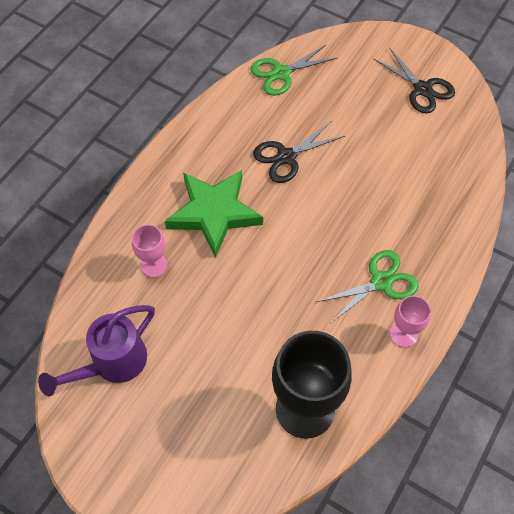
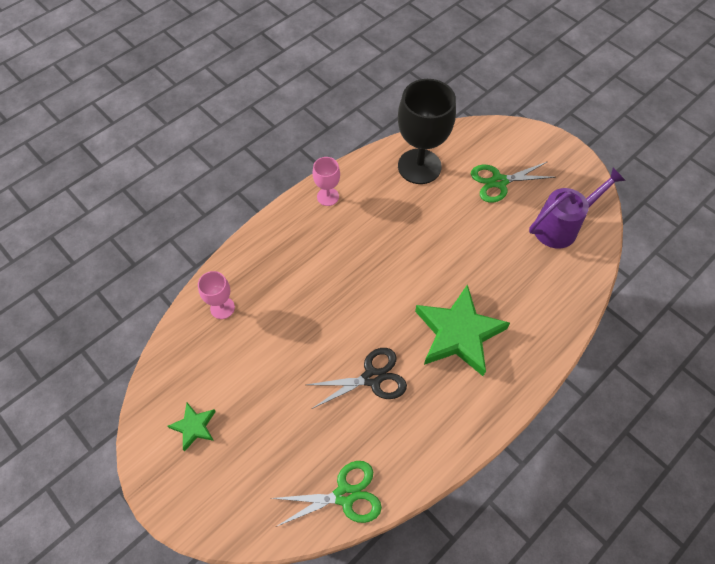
camera: 165 degrees left, 0 degrees up
(154, 265) = (521, 296): pink goblet -> pink goblet (222, 308)
(381, 282) = (328, 238): green scissors -> green scissors (499, 182)
(422, 89) = (194, 426): black scissors -> green star

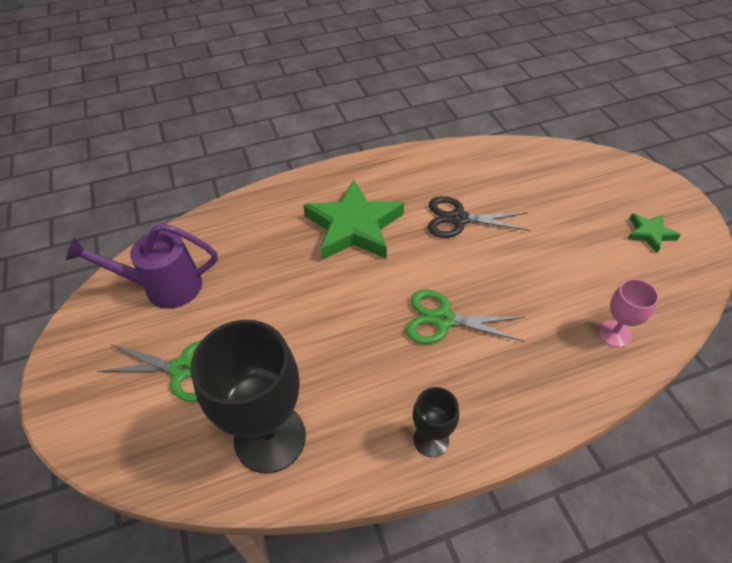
camera: 155 degrees left, 10 degrees down
(328, 196) = (431, 440): pink goblet -> black goblet
(345, 495) = (514, 156): green scissors -> green scissors (443, 319)

